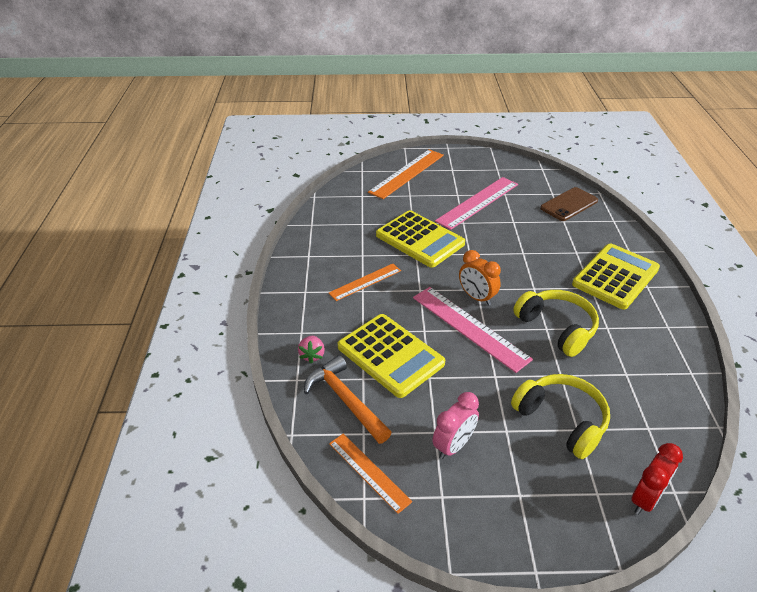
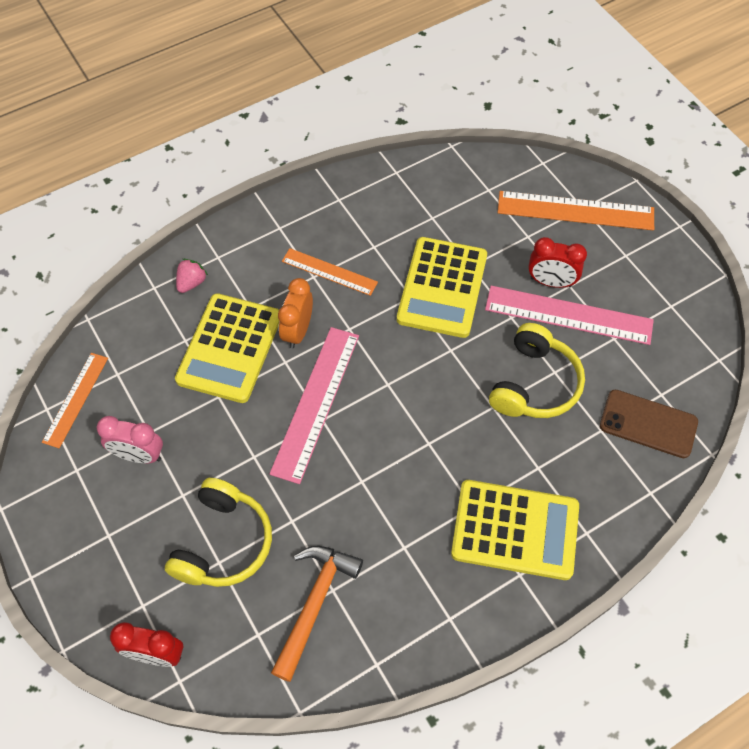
camera: 60 degrees right, 20 degrees up
(312, 355) = (192, 283): pink strawberry -> pink strawberry turned 150 degrees clockwise
(345, 400) = (149, 340): orange hammer -> orange hammer (315, 604)
(449, 200) = (550, 282): none -> red clock
(476, 297) = (372, 389): orange clock -> orange clock (298, 331)
(557, 328) = (369, 492): yellow headphones -> yellow headphones (534, 384)

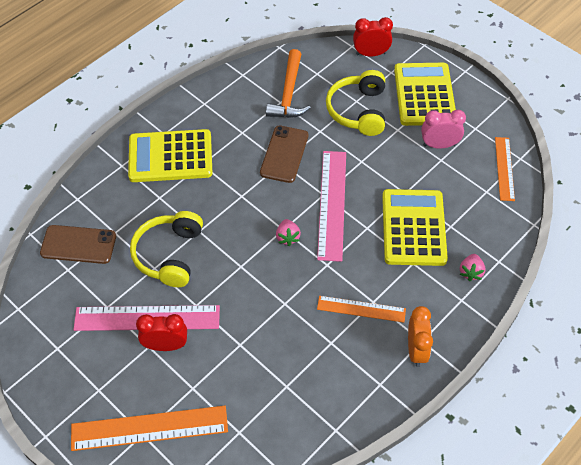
camera: 165 degrees right, 5 degrees down
(298, 331) = (367, 253): orange clock -> orange clock (416, 350)
(354, 493) = (284, 154): none -> brown phone
(385, 372) = (287, 237): none -> pink strawberry
(442, 287) = (260, 317): yellow calculator -> yellow calculator (424, 95)

